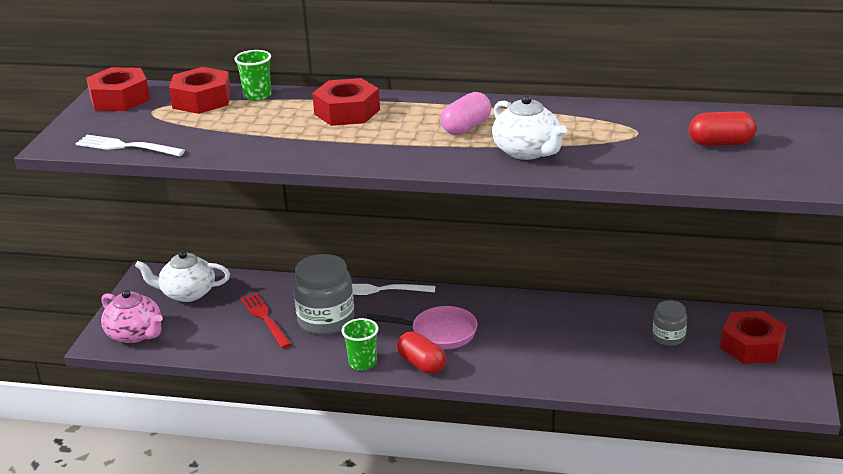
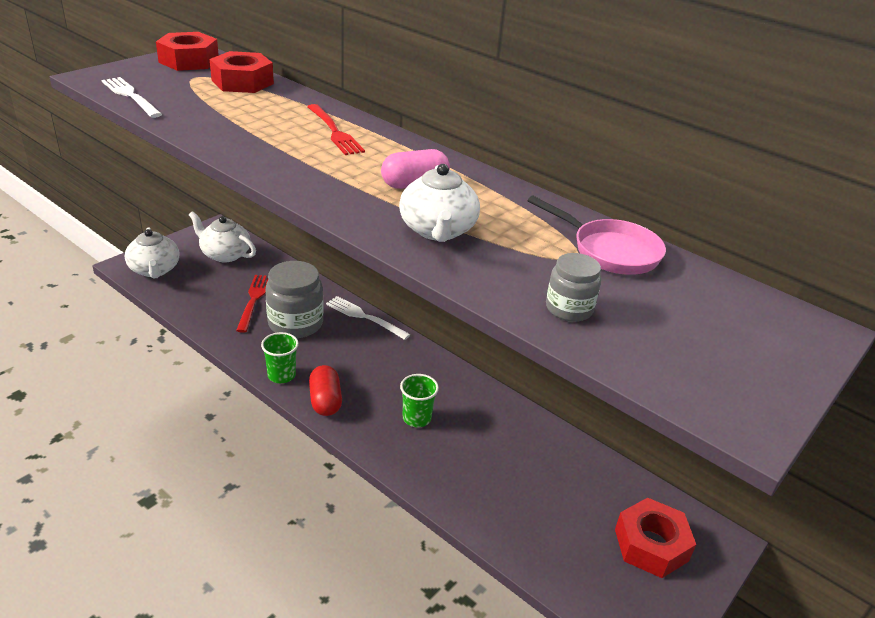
camera: 25 degrees right, 5 degrees up
(135, 334) = (154, 270): pink teapot -> white teapot
(257, 96) = (287, 94): green cup -> green cup (416, 418)
(347, 112) = (335, 132): red nut -> red fork
(439, 333) = (369, 379): pink pan -> pink pan (609, 251)
(668, 337) = (572, 489): grey jar -> grey jar (569, 309)
(721, 143) = (655, 307): red capsule -> none

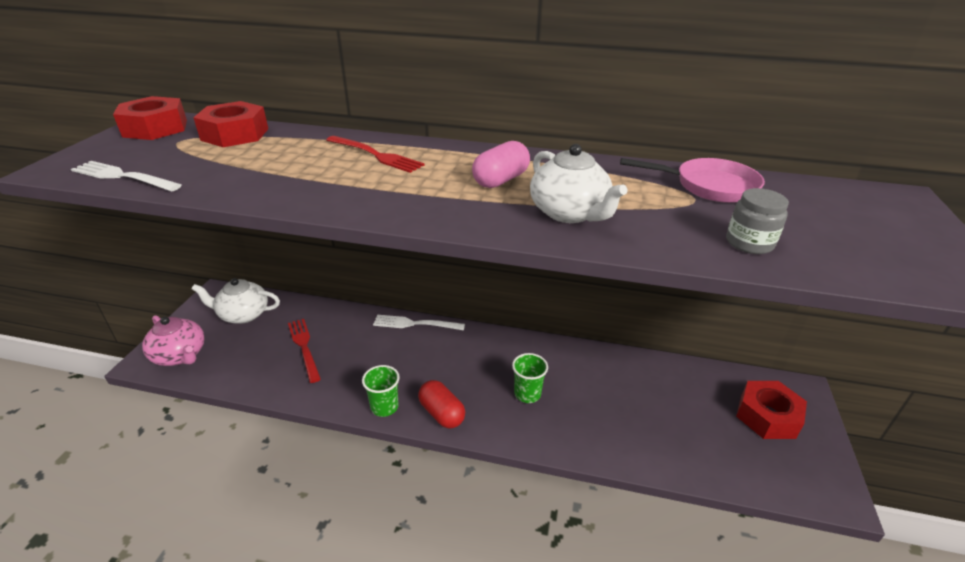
camera: 25 degrees left, 0 degrees up
(154, 270) = (180, 355): white teapot -> pink teapot
(295, 323) = (359, 353): grey jar -> none

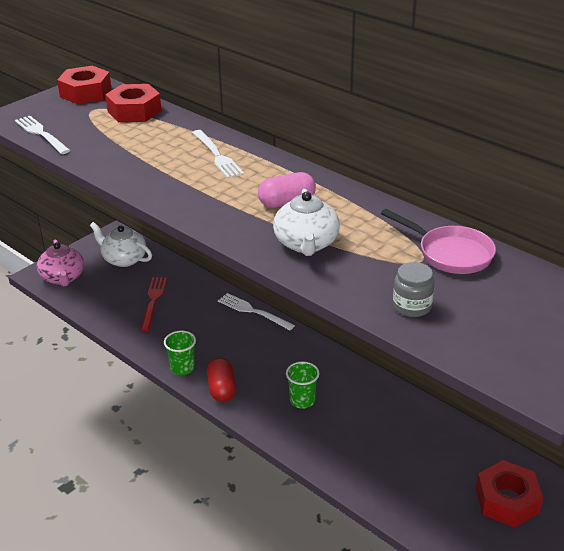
camera: 30 degrees right, 0 degrees up
(376, 155) = (217, 156): red fork -> white fork

